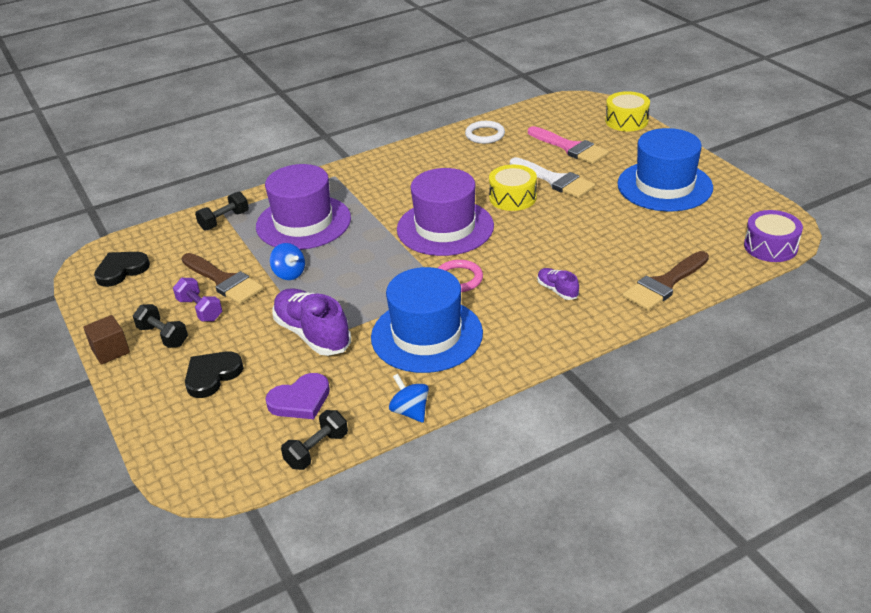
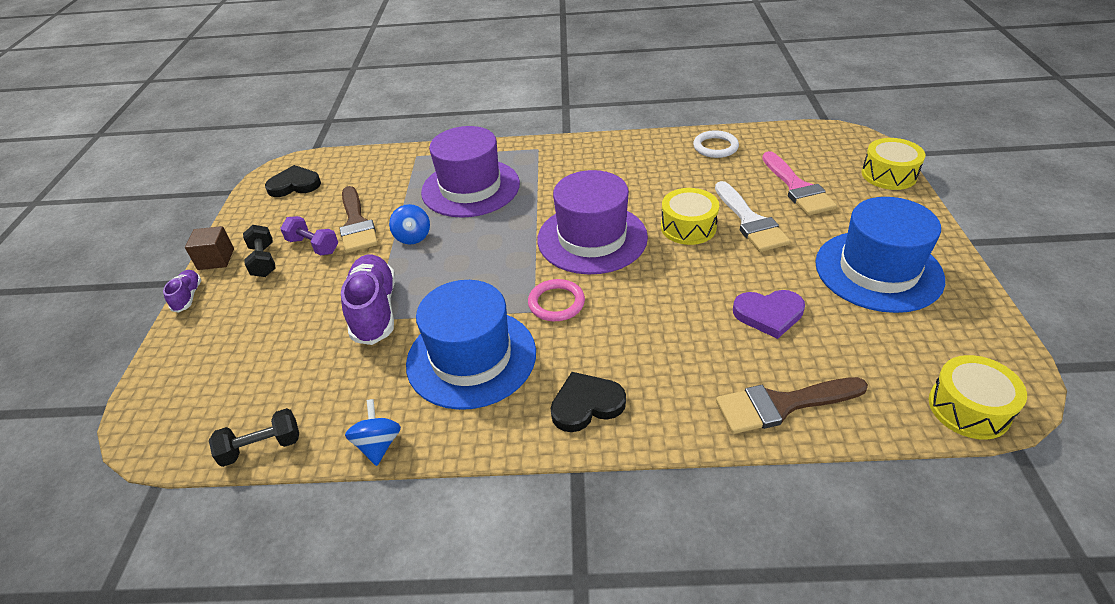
camera: 30 degrees right, 5 degrees up
(200, 309) = (313, 246): purple dumbbell -> purple dumbbell turned 45 degrees counterclockwise
(212, 376) = (260, 319): black heart -> black heart (586, 404)
(224, 221) = (410, 164): black dumbbell -> none
(300, 400) = (300, 381): purple heart -> purple heart (768, 314)
(557, 290) = (647, 359): purple shoe -> purple shoe (188, 297)
(770, 246) = (969, 408): purple drum -> yellow drum

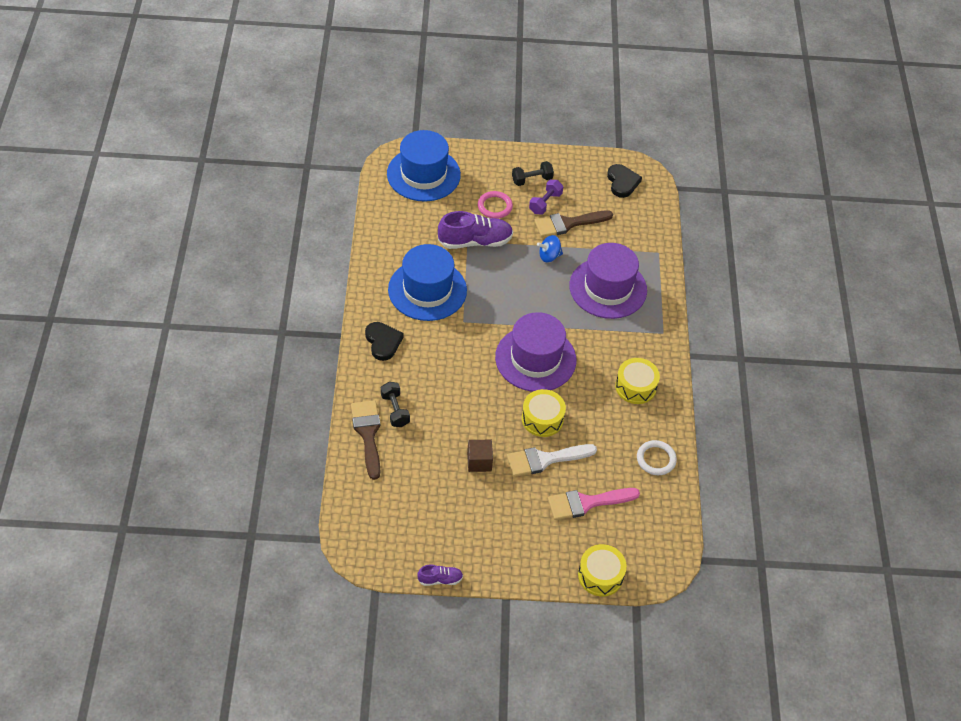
camera: 85 degrees right, 10 degrees up
(188, 297) = (500, 149): purple shoe -> purple shoe (440, 579)
(216, 259) = (536, 155): brown cube -> brown cube (479, 462)
(262, 447) = (377, 204): black dumbbell -> black dumbbell (395, 410)
(378, 445) = (370, 252): blue spinning top -> none
(556, 303) = (469, 333): pink ring -> pink ring (494, 206)
(768, 314) = (443, 446): purple heart -> none
(878, 271) = (478, 523): blue hat -> blue hat (423, 174)
(969, 408) = (350, 526): yellow drum -> yellow drum (635, 387)

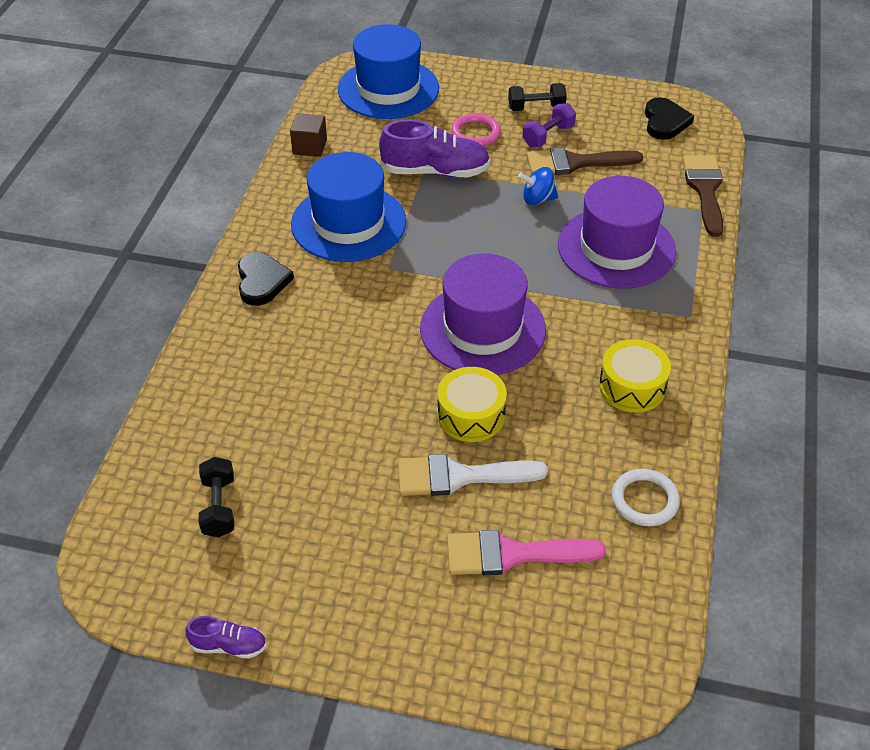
camera: 15 degrees right, 5 degrees down
(367, 434) = (194, 402): brown brush -> brown brush (705, 190)
(395, 410) = (247, 374): black dumbbell -> black dumbbell (219, 507)
(479, 462) = (352, 465): brown cube -> brown cube (310, 147)
(600, 575) = (508, 682): yellow drum -> none

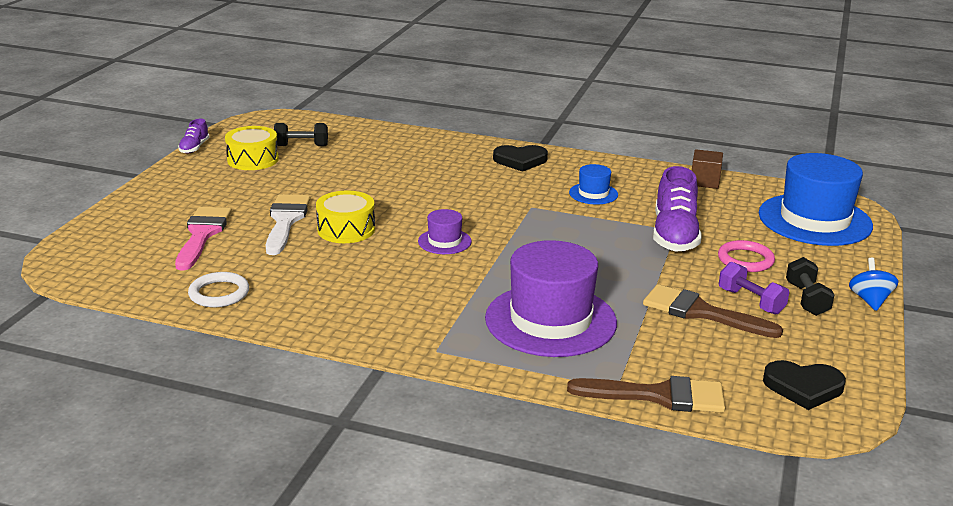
camera: 95 degrees right, 20 degrees down
(348, 223) = (593, 194): blue hat -> blue hat, size x0.46
(482, 329) = (444, 241): purple hat -> purple hat, size x0.46
(537, 199) = (632, 284): blue spinning top -> blue spinning top (869, 300)
(575, 163) = (701, 312): brown brush -> brown brush turned 60 degrees counterclockwise
(632, 386) = (349, 304): yellow drum -> yellow drum (253, 159)

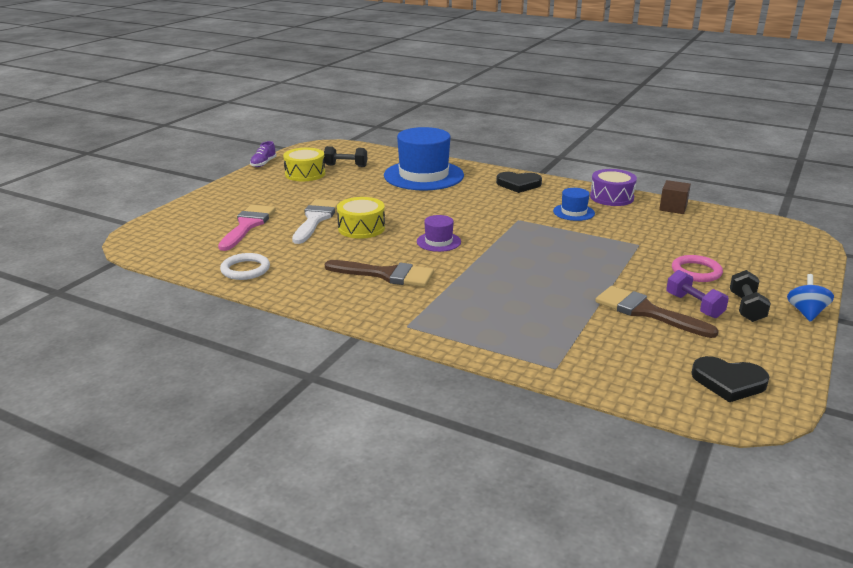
camera: 10 degrees right, 0 degrees up
(550, 320) = (511, 309): purple hat -> none
(632, 172) = (611, 197): none -> purple drum
(658, 396) = (592, 378): brown brush -> brown brush (386, 275)
(674, 235) = (636, 248): purple shoe -> none
(814, 220) = (766, 243): blue hat -> blue hat (423, 175)

